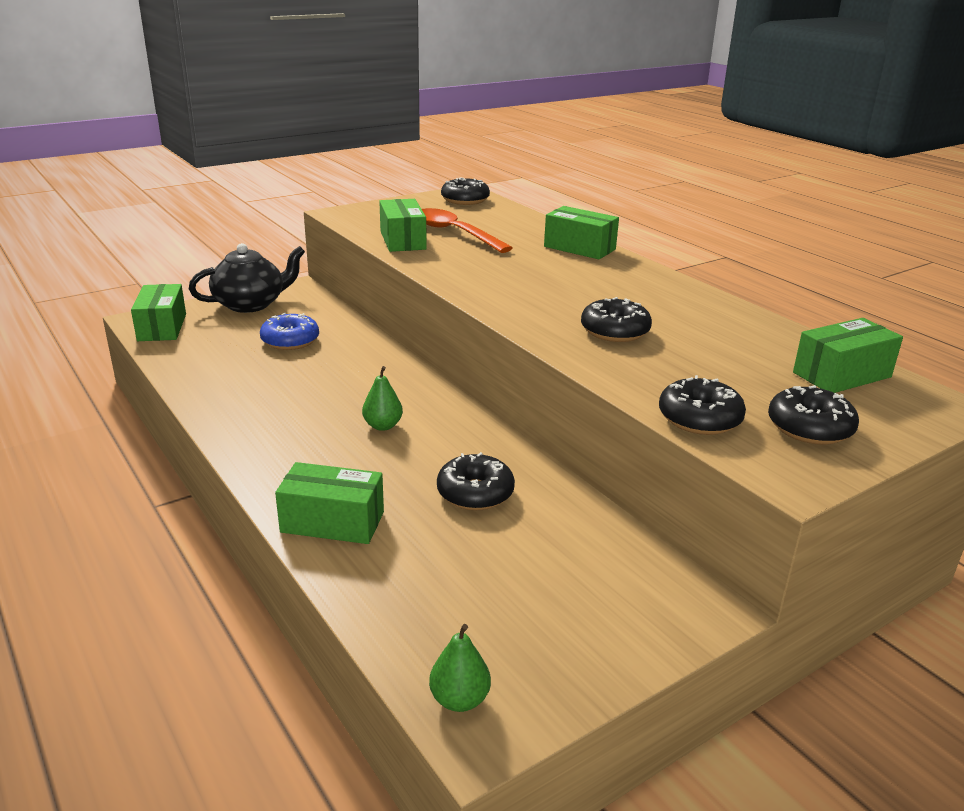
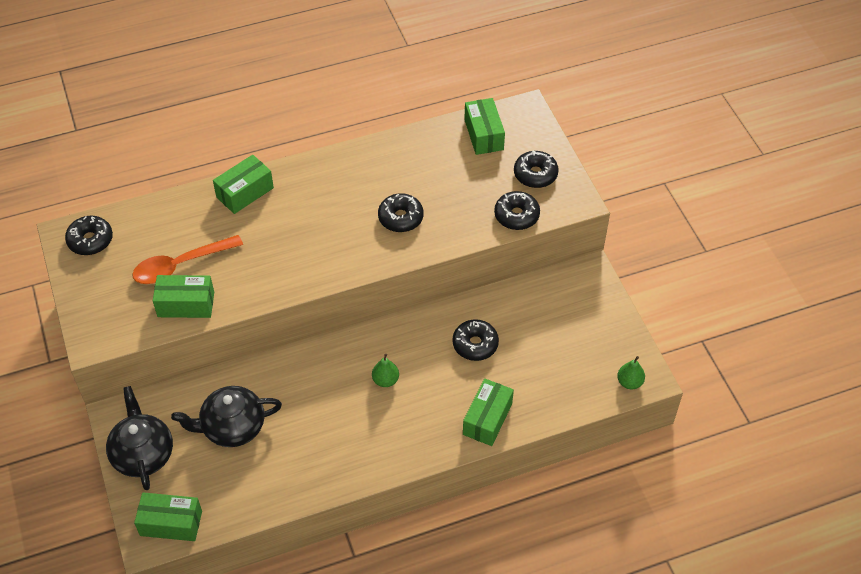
camera: 75 degrees left, 25 degrees up
(290, 341) = (232, 427): blue donut -> black teapot

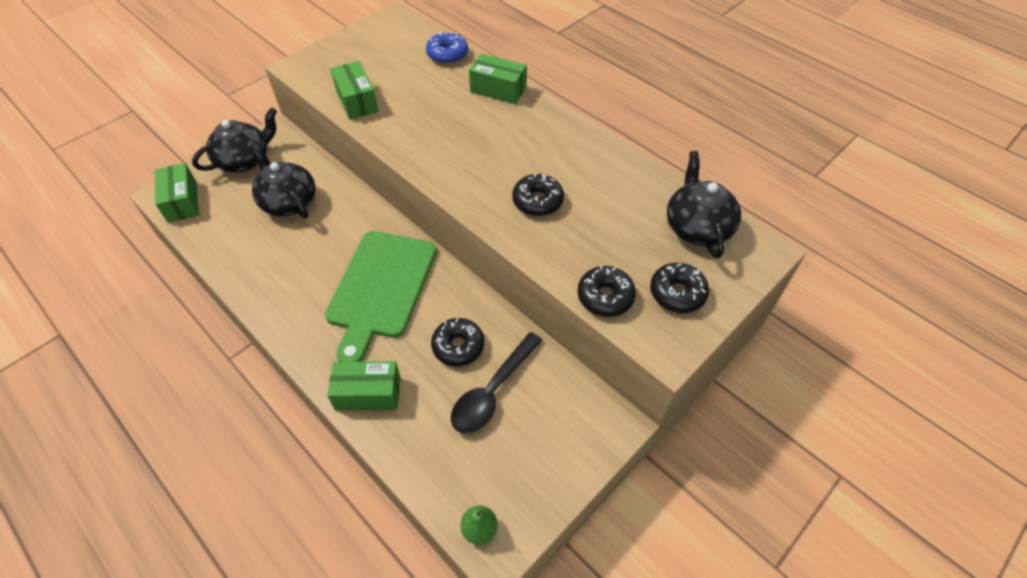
camera: 65 degrees right, 0 degrees up
(90, 240) = (396, 30): black donut -> none
(164, 212) = (447, 54): none -> blue donut
(181, 265) = (397, 83): orange spoon -> none
(385, 380) = (381, 288): green pear -> green cutting board
(484, 135) = (697, 227): green box -> black teapot
(527, 336) = (493, 391): none -> black spoon

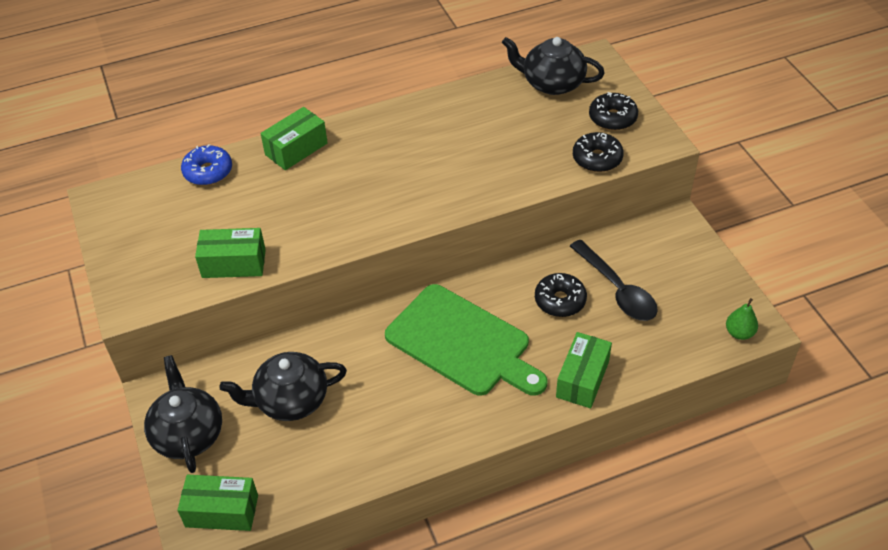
camera: 65 degrees left, 5 degrees down
(537, 201) = (469, 166): black donut -> none

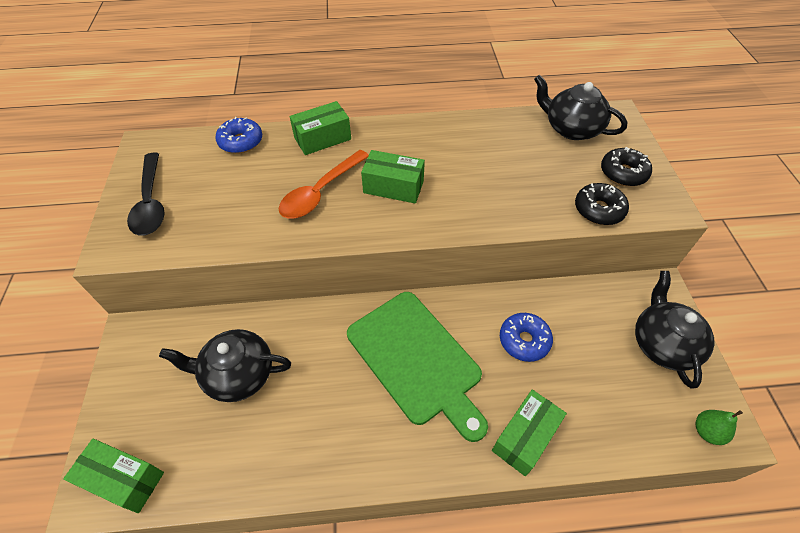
camera: 15 degrees right, 5 degrees up
(188, 434) = (135, 382): black teapot -> black teapot (662, 343)
(234, 263) = (221, 231): green box -> green box (393, 187)
(318, 203) = (320, 192): none -> orange spoon
(560, 300) = (524, 340): black donut -> blue donut
(617, 289) = (584, 344): black spoon -> black spoon (151, 202)

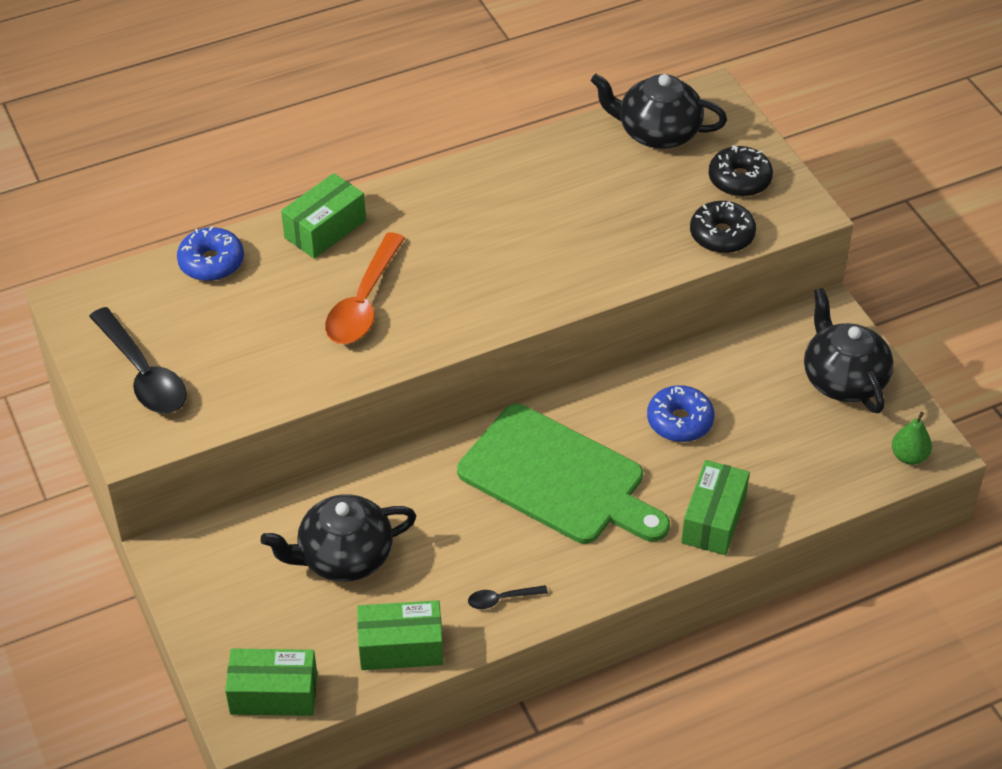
camera: 20 degrees left, 5 degrees down
(331, 454) = (501, 599): none -> black spoon
(393, 187) = (456, 271): green box -> green box (401, 647)

